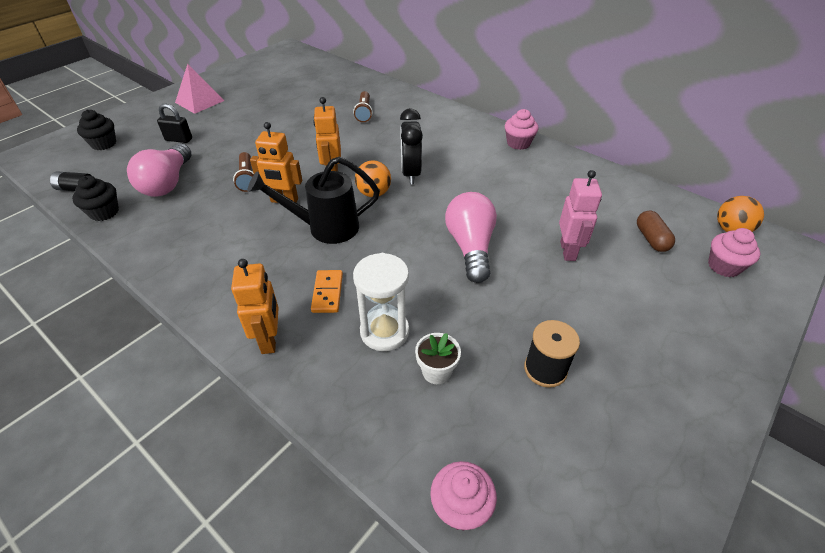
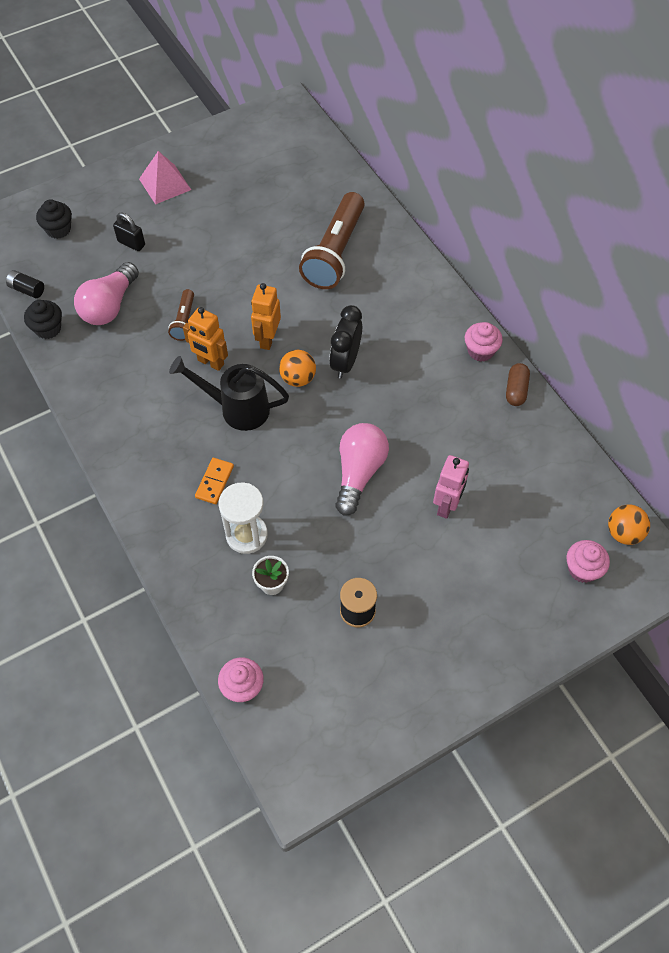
camera: 20 degrees right, 15 degrees up
(270, 340) = (155, 512): orange robot -> none
(364, 112) = (335, 253): brown flashlight -> brown flashlight, size x2.08
(651, 239) = (536, 517): brown capsule -> brown capsule (516, 390)

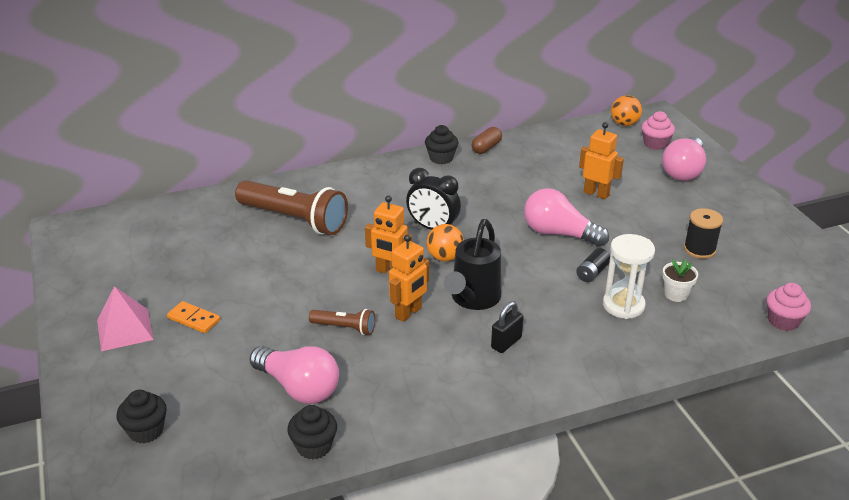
camera: 80 degrees left, 25 degrees down
(27, 289) = (238, 466): black battery -> black battery (592, 273)
(131, 243) = (206, 363): black padlock -> black padlock (506, 343)
(214, 482) = (561, 321): orange domino -> orange domino (194, 319)
(447, 505) = (596, 193): pink robot -> orange robot
(480, 351) = (441, 158): pink cupcake -> black cupcake
(516, 390) = (486, 148): brown capsule -> brown capsule turned 75 degrees counterclockwise
(524, 600) = (683, 171): none -> pink light bulb

